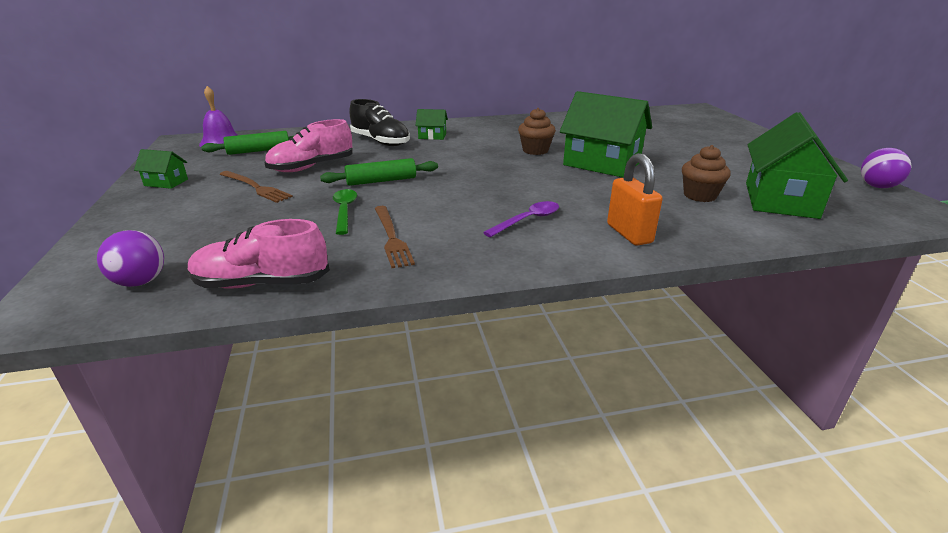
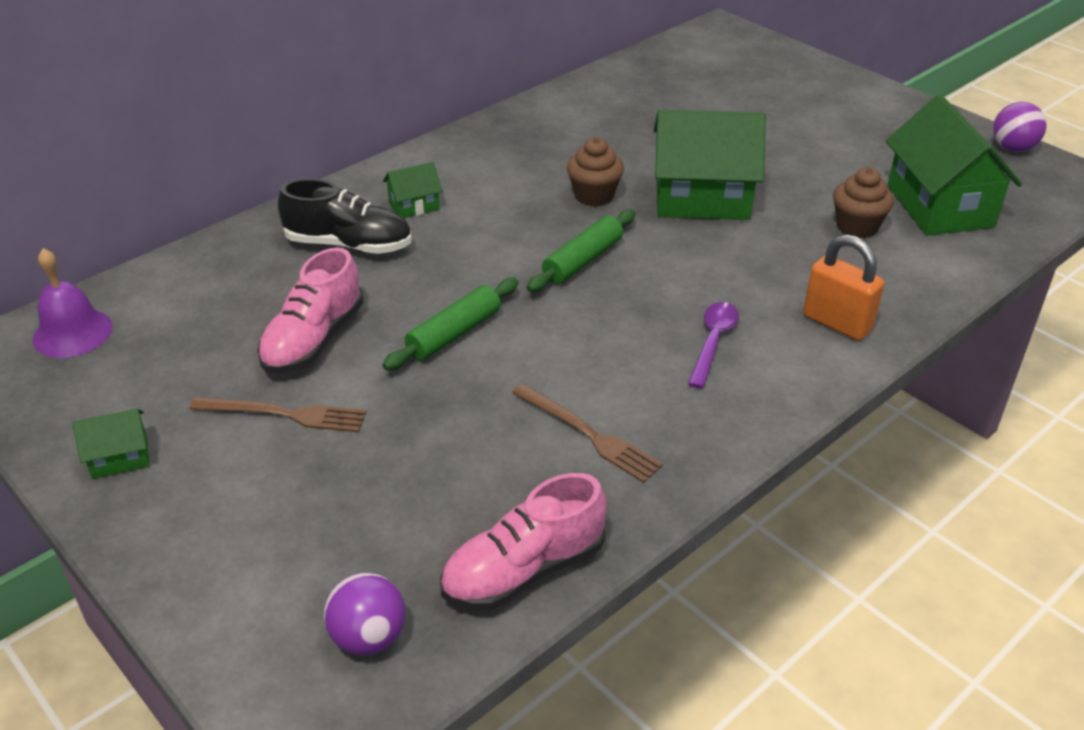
camera: 30 degrees left, 10 degrees up
(259, 151) = (173, 331): green rolling pin -> green rolling pin (582, 260)
(344, 211) = (475, 412): green spoon -> none

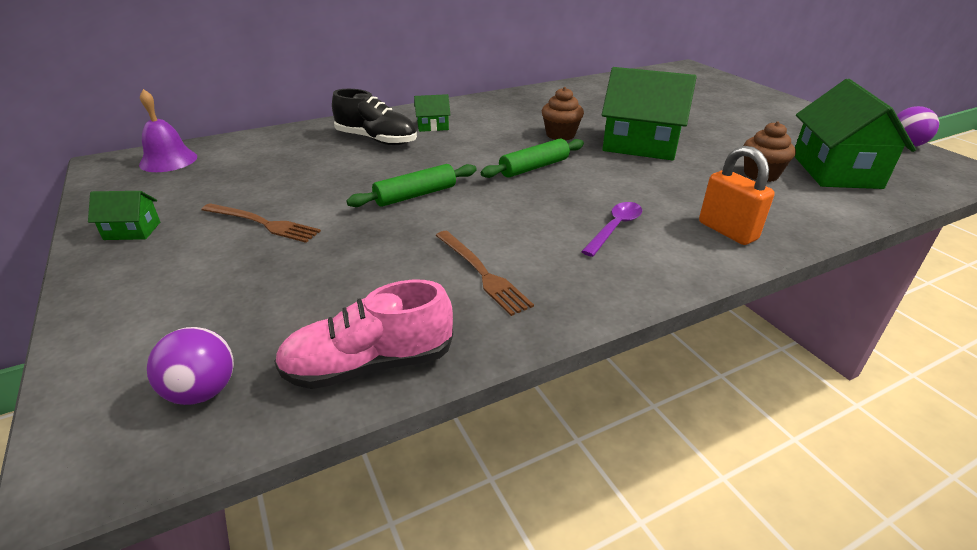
camera: 15 degrees right, 5 degrees down
(314, 340) = (316, 185): pink shoe -> none

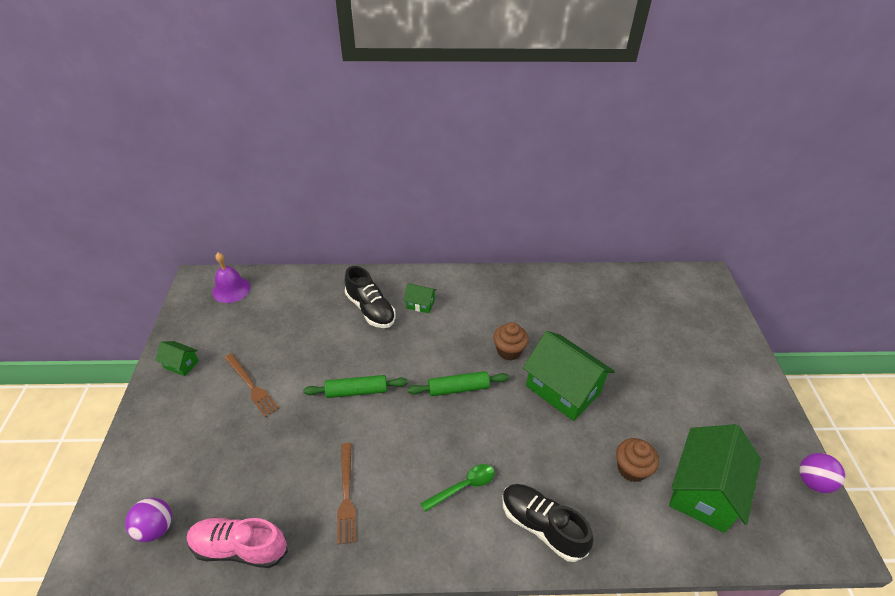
camera: 25 degrees right, 10 degrees up
(615, 228) = (463, 487): purple spoon -> green spoon
(727, 231) = (542, 526): orange padlock -> black shoe

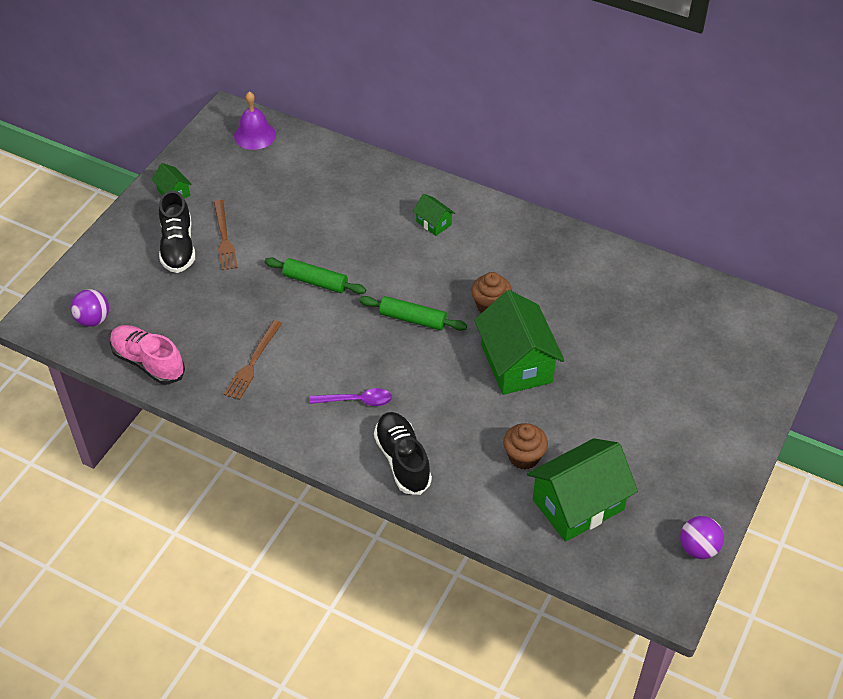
camera: 30 degrees right, 5 degrees up
(370, 309) = (379, 209): black shoe -> black shoe (178, 247)
(463, 487) = (356, 401): green spoon -> purple spoon

